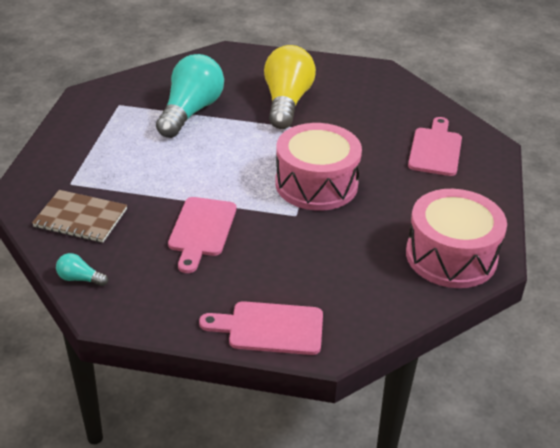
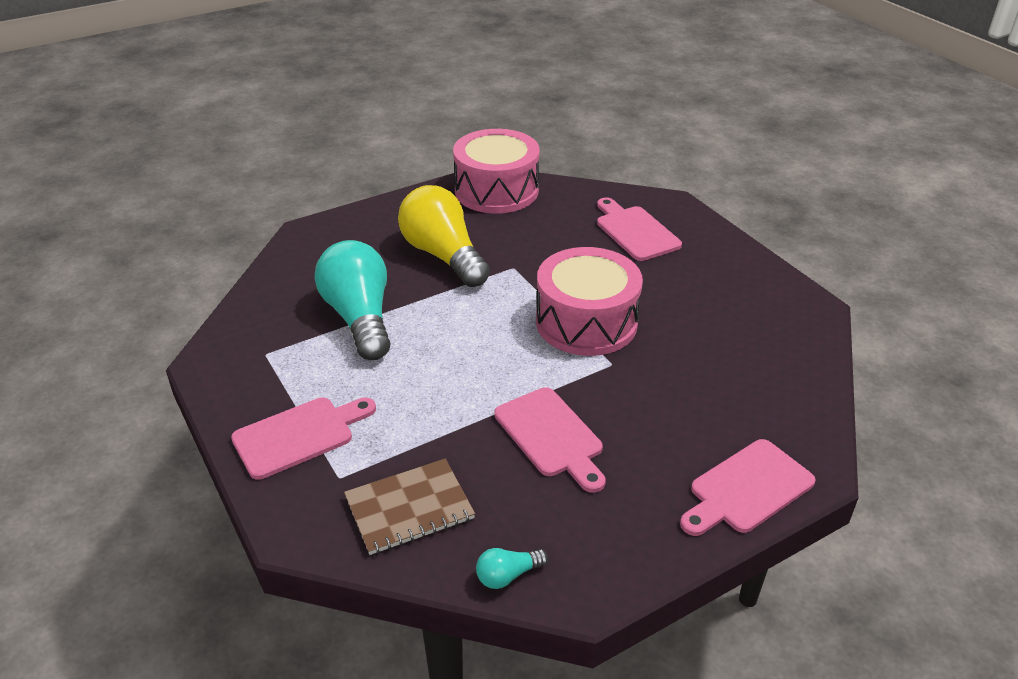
camera: 40 degrees left, 0 degrees up
(80, 153) = (299, 435): none -> pink cutting board
(451, 256) = (779, 321): pink drum -> pink drum (496, 190)

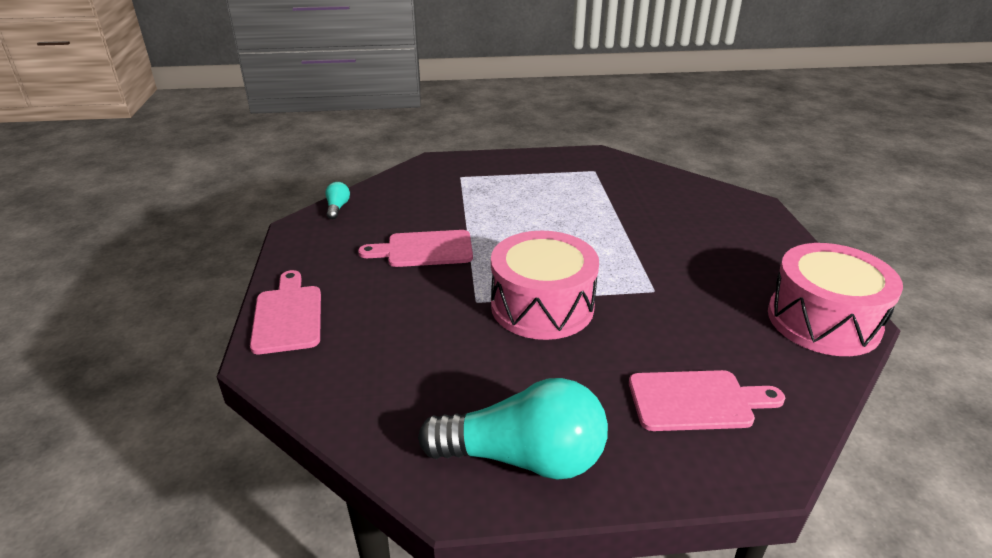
camera: 115 degrees right, 5 degrees down
(299, 435) = (506, 170): pink cutting board -> none
(360, 317) = (616, 206): turquoise light bulb -> turquoise light bulb (523, 458)
(409, 508) = (416, 191): brown notebook -> none
(443, 255) = (692, 258): yellow light bulb -> none

